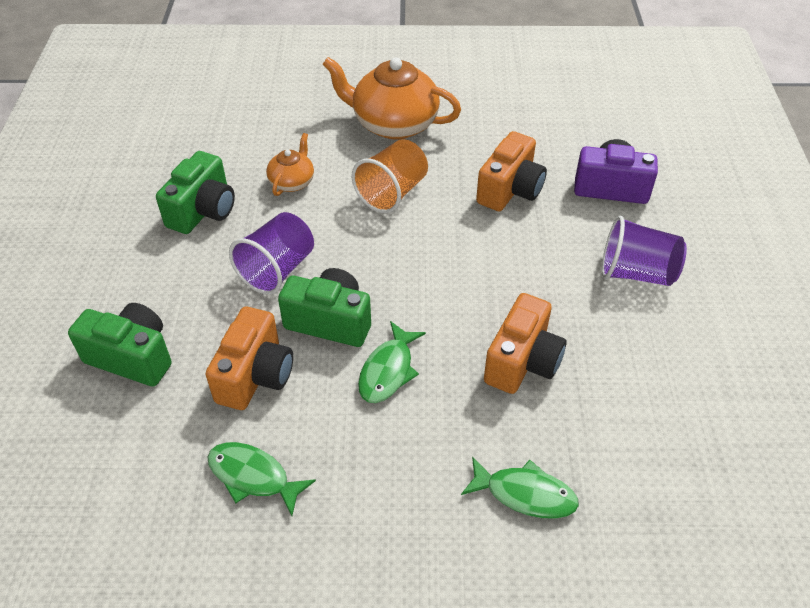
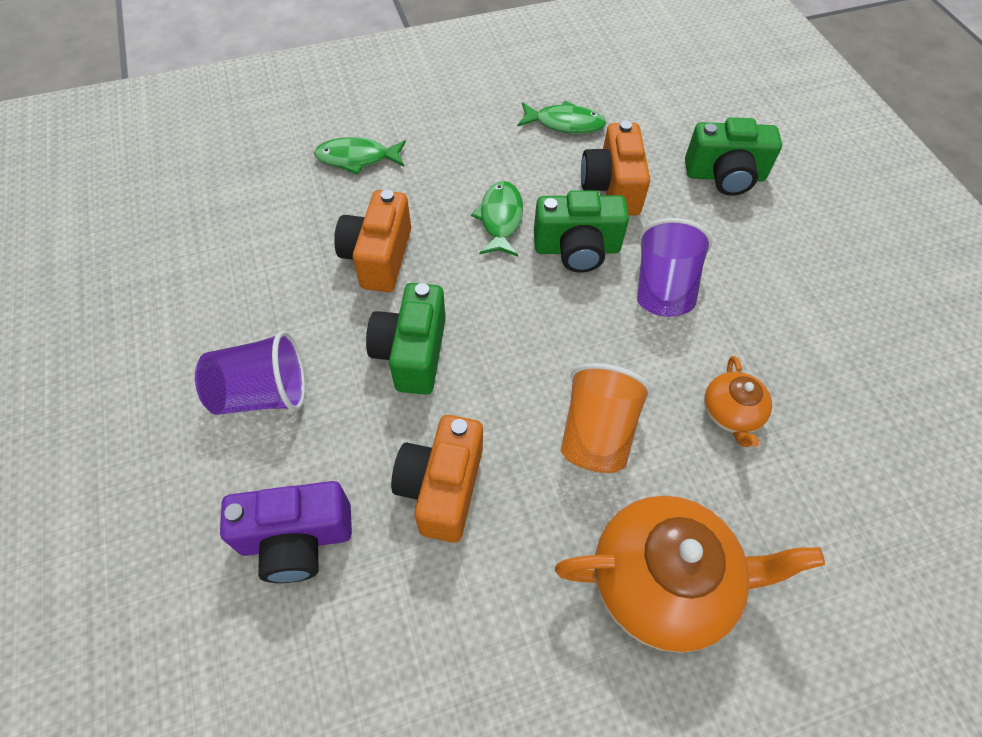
camera: 160 degrees right, 10 degrees up
(203, 211) = (798, 338): green camera -> green camera (412, 353)

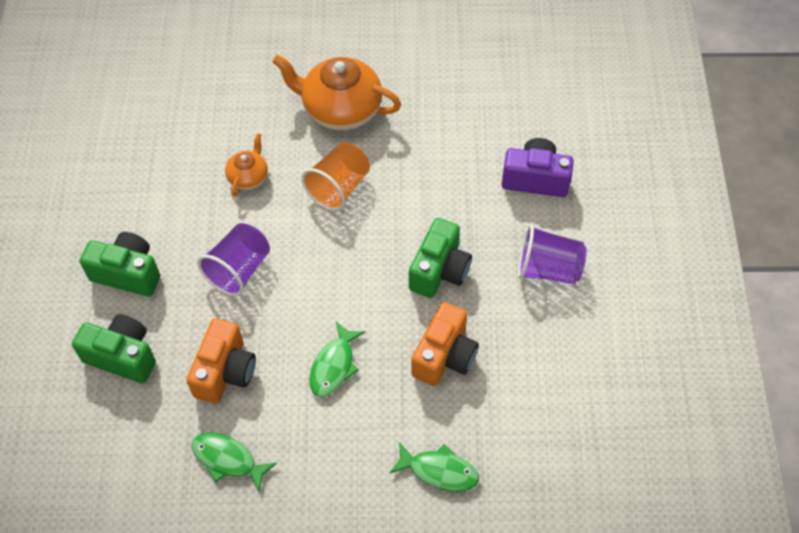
camera: 160 degrees left, 0 degrees up
(442, 487) = (444, 183): orange camera -> none
(577, 249) = (285, 320): green camera -> green camera (128, 273)

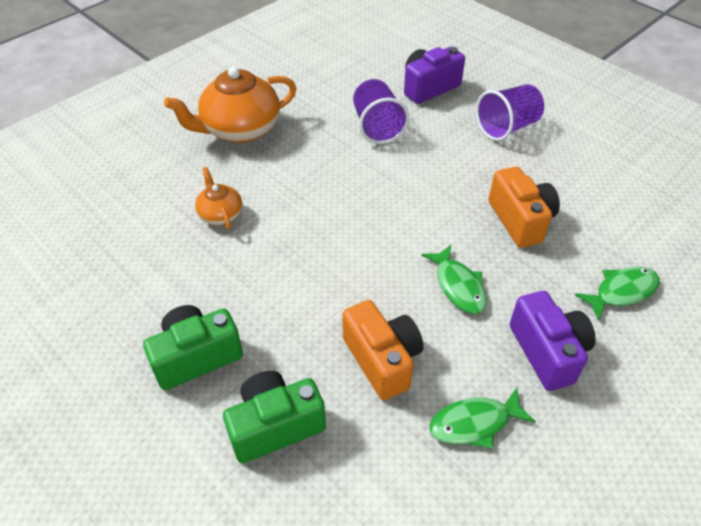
camera: 45 degrees left, 10 degrees down
(239, 270) = (296, 280): purple cup -> purple cup (377, 127)
(330, 461) = (547, 352): none -> purple camera
(339, 188) = (303, 175): orange cup -> none
(439, 270) = (443, 174): green camera -> none

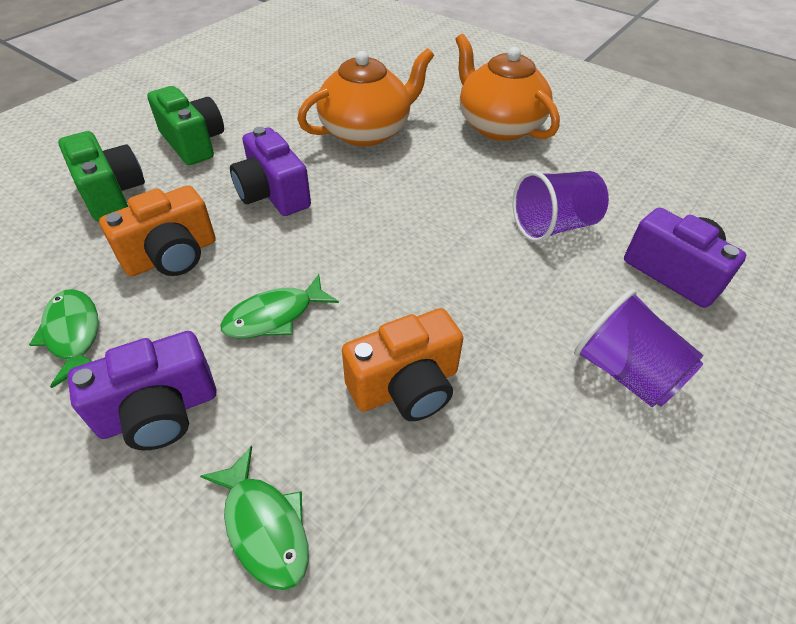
camera: 80 degrees right, 0 degrees up
(220, 214) = (366, 131): orange teapot -> orange teapot, size x1.95
(305, 286) = (273, 194): none -> purple camera

